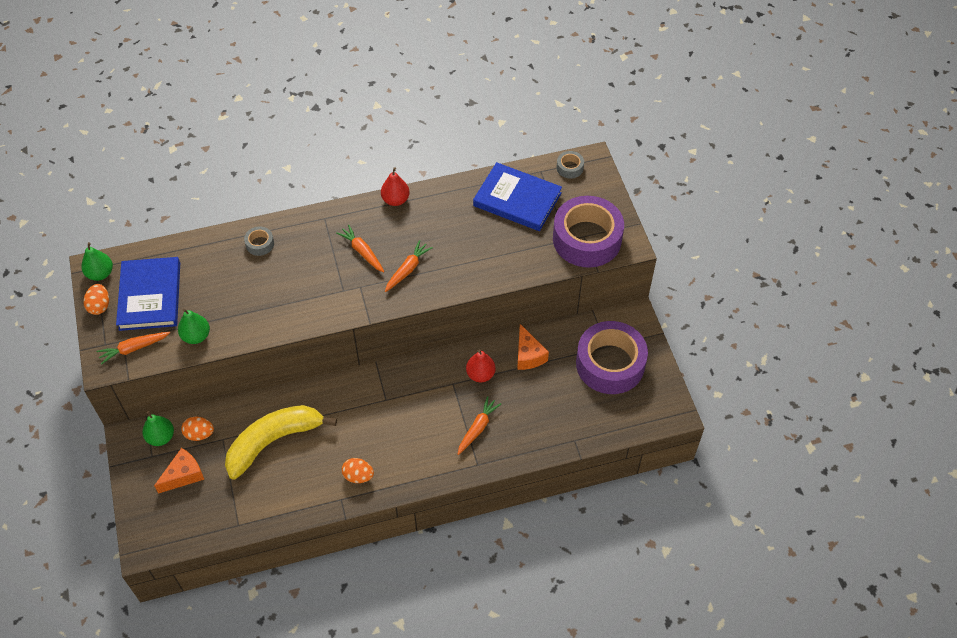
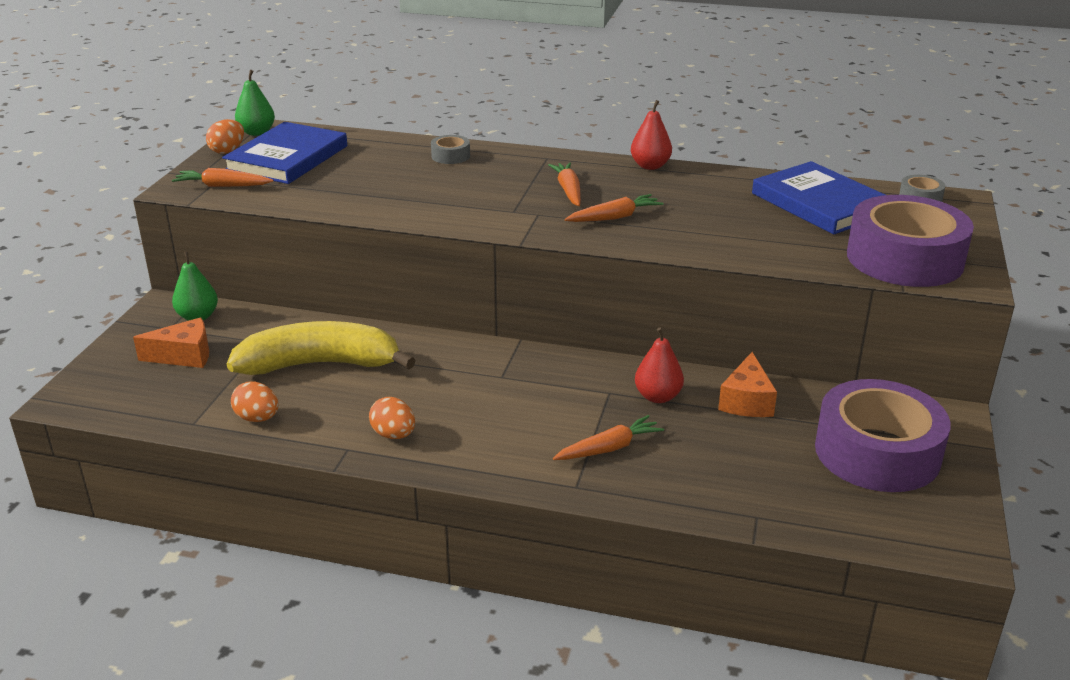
camera: 30 degrees right, 25 degrees down
(196, 336) = (300, 196): green pear -> none
(199, 434) = (242, 329): orange egg -> orange egg (257, 418)

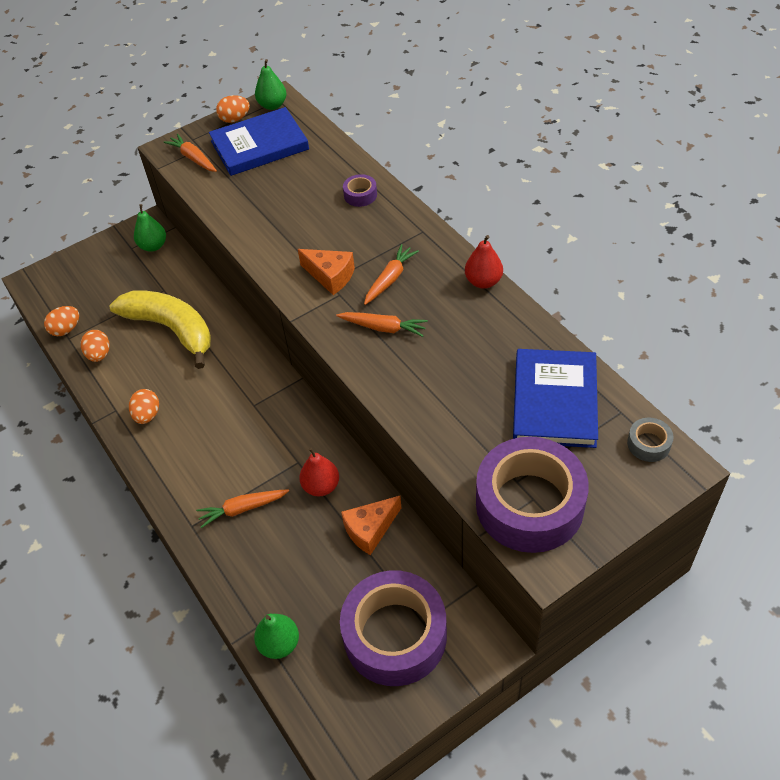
camera: 45 degrees right, 20 degrees up
(179, 418) = (66, 329): none -> orange egg
(184, 356) = (115, 278): orange cheese -> orange cheese (330, 276)
(450, 156) = (360, 195): grey tape -> purple tape
(609, 448) = (242, 509): orange carrot -> orange carrot turned 150 degrees clockwise
(796, 515) = (279, 644): none -> green pear

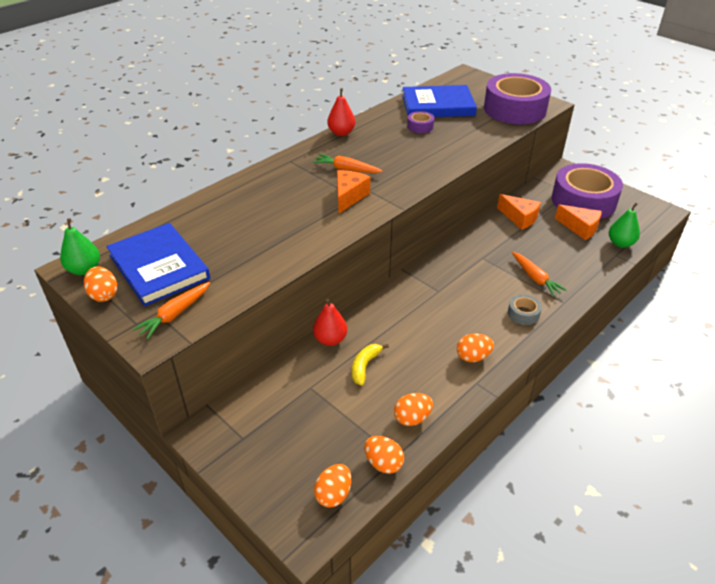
camera: 105 degrees left, 10 degrees down
(55, 297) = (333, 494): none -> orange egg
(153, 246) = (239, 416): green pear -> none
(171, 329) = (365, 366): yellow banana -> yellow banana, size x0.43
(321, 486) = (497, 243): red pear -> red pear (330, 339)
(328, 602) = (580, 228): none -> orange cheese
(360, 195) = (244, 194): purple tape -> purple tape (420, 126)
(383, 328) = (398, 167): orange carrot -> none
(648, 444) = (455, 80): grey tape -> grey tape (523, 314)

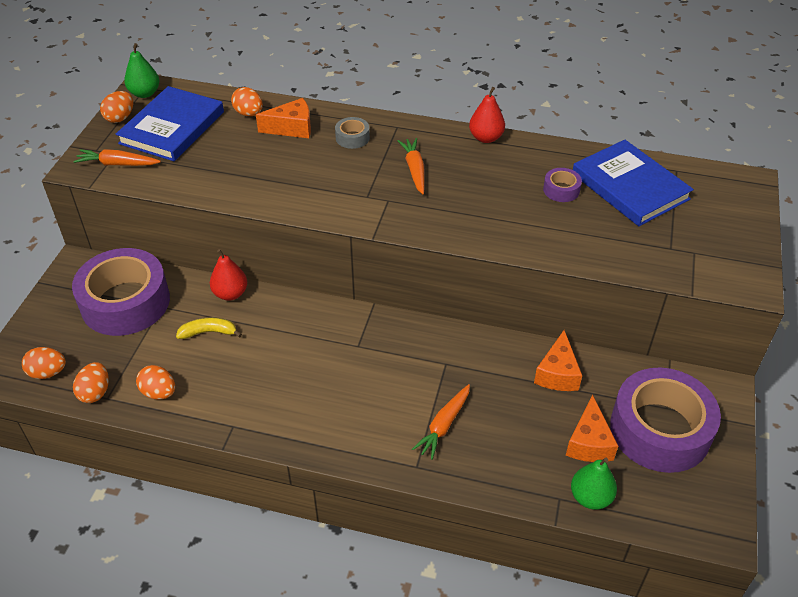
camera: 60 degrees right, 5 degrees up
(349, 197) = (364, 191): orange cheese -> orange cheese (292, 128)
(473, 357) = (270, 411): orange egg -> orange egg (249, 113)
(515, 109) = (696, 257): purple tape -> purple tape (125, 302)
(523, 314) = (369, 433): grey tape -> grey tape (352, 138)

